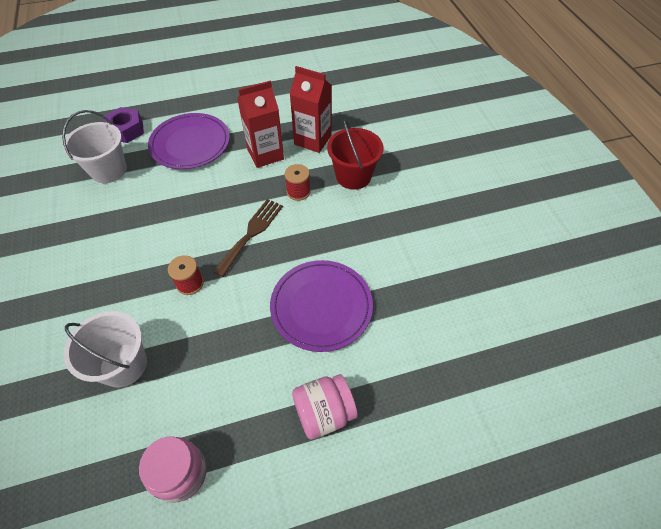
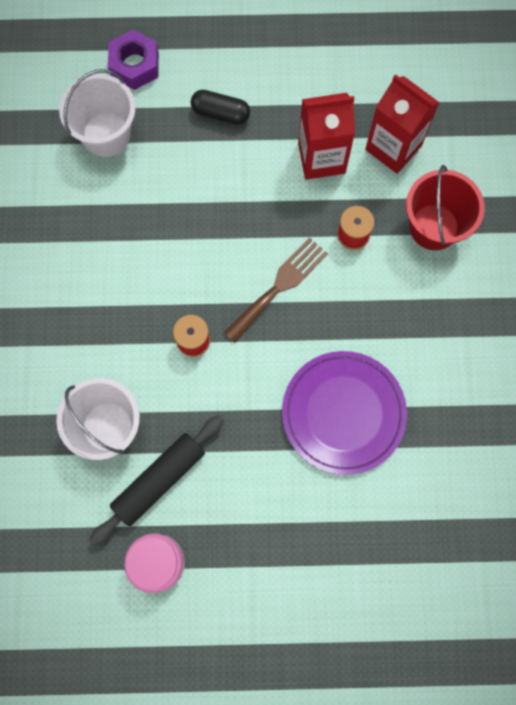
camera: 15 degrees right, 20 degrees up
(174, 397) = (159, 480): none -> black rolling pin
(190, 144) = (220, 113): purple plate -> black capsule
(324, 412) = (316, 540): pink jar -> none

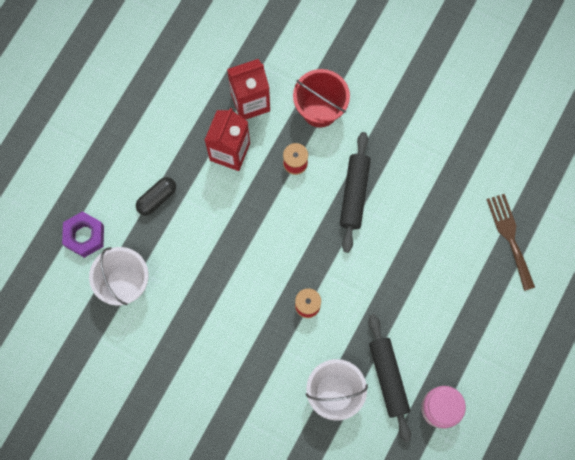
camera: 60 degrees left, 0 degrees up
(279, 286) = (302, 229): brown fork -> brown fork (510, 237)
(343, 413) = (409, 238): purple plate -> none
(357, 321) = (354, 194): none -> black rolling pin

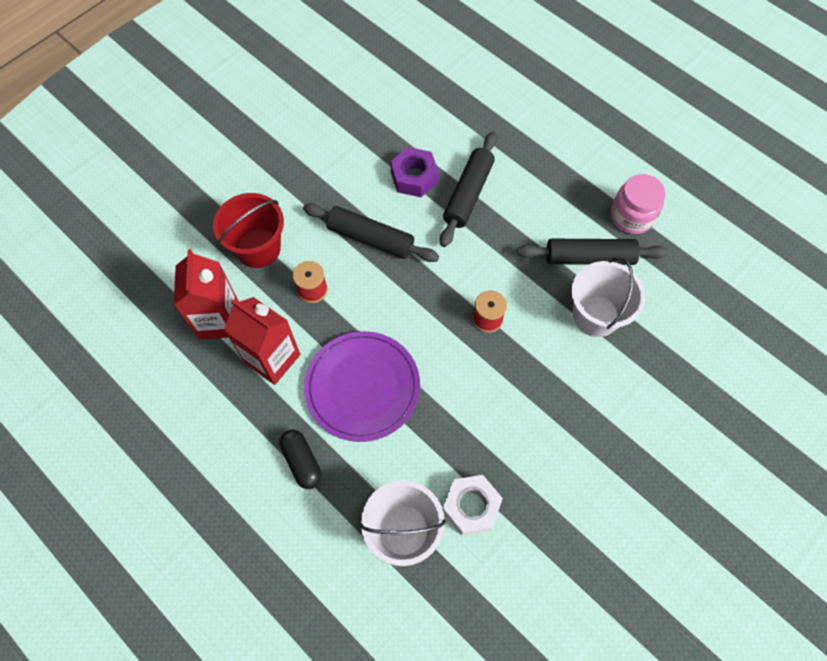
camera: 75 degrees left, 10 degrees down
(84, 236) = (322, 572): purple nut -> purple nut (414, 177)
(153, 327) = (471, 506): none -> white nut
(224, 224) = (362, 387): none -> purple plate
(421, 262) = (468, 194): none -> black rolling pin
(510, 237) = (463, 110): brown fork -> none

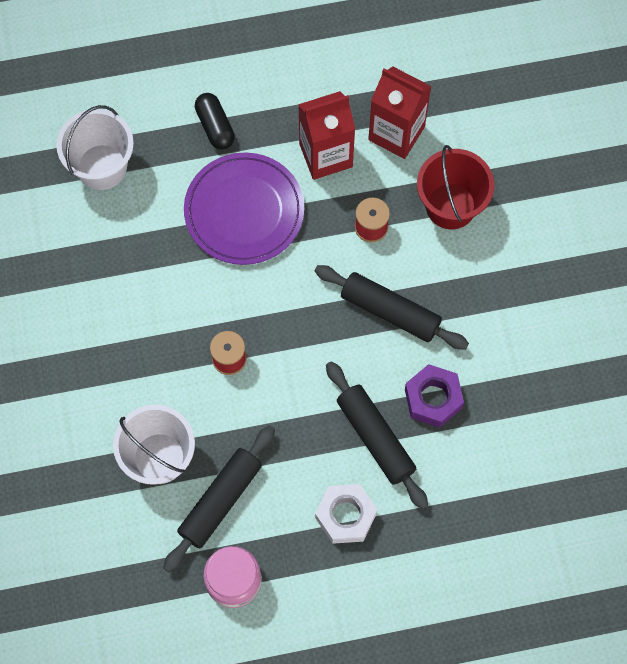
camera: 125 degrees right, 5 degrees up
(302, 462) = (215, 126): black capsule -> black capsule turned 60 degrees clockwise
(370, 238) = (390, 311): black rolling pin -> black rolling pin turned 60 degrees clockwise
(471, 506) = (80, 229): white nut -> white nut (346, 516)

